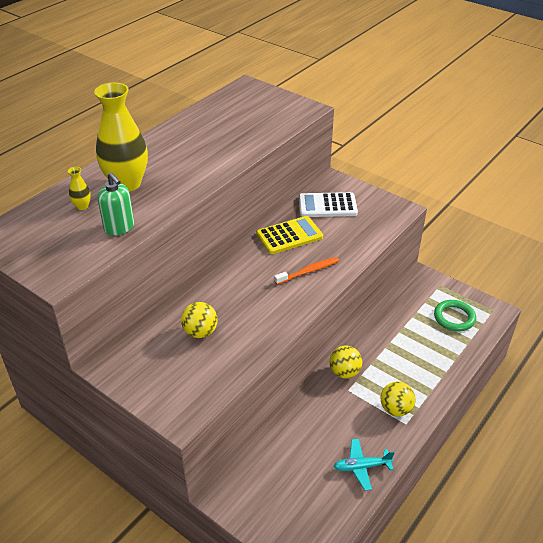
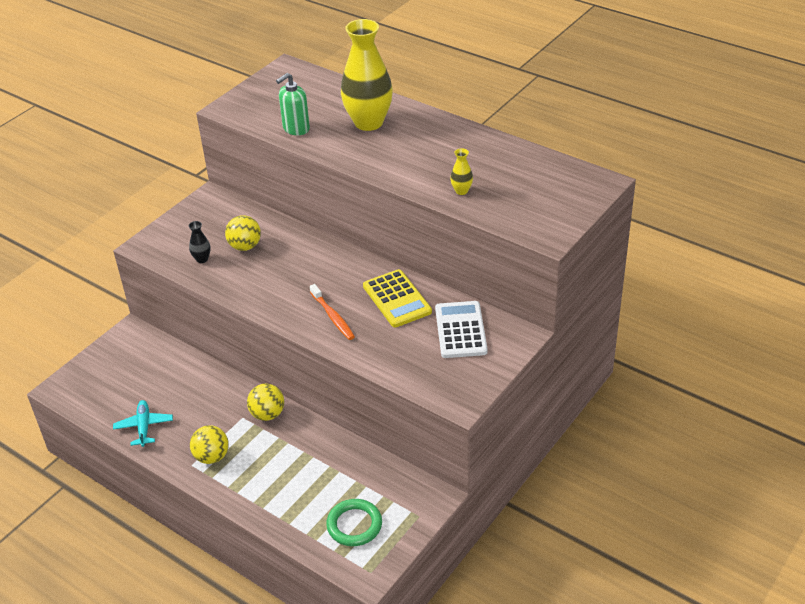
camera: 90 degrees right, 0 degrees up
(82, 206) = (330, 104): yellow vase -> yellow vase (461, 191)
(214, 364) = (202, 259): none -> black vase

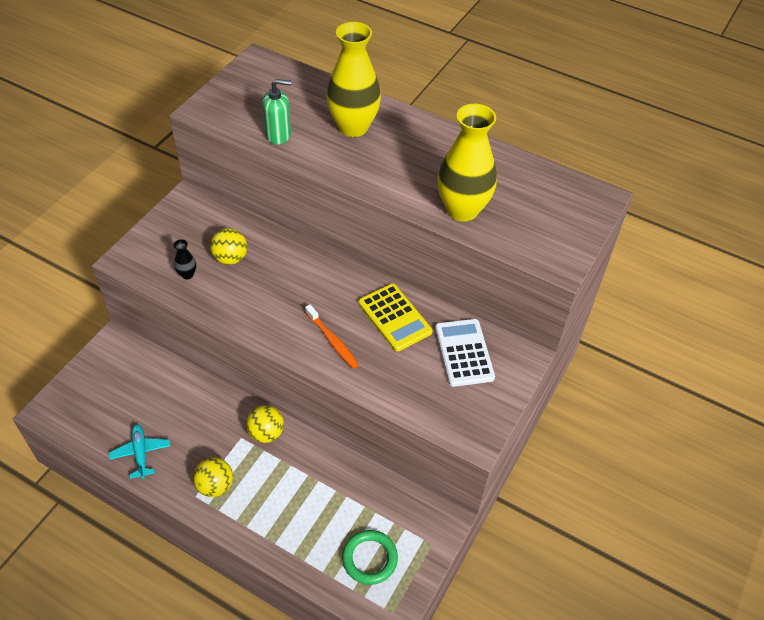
camera: 10 degrees left, 10 degrees up
(296, 128) = (278, 135): green soap dispenser -> green soap dispenser turned 135 degrees counterclockwise
(461, 191) = (462, 210): yellow vase -> yellow vase, size x2.46

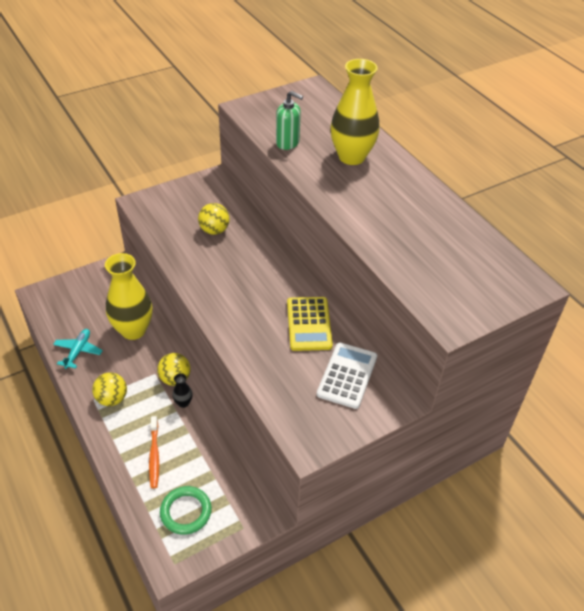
camera: 30 degrees right, 5 degrees down
(187, 274) = (175, 229): black vase -> black vase (183, 403)
(332, 340) = (246, 320): orange toothbrush -> orange toothbrush (154, 455)
(462, 210) = (395, 248): yellow vase -> yellow vase (133, 330)

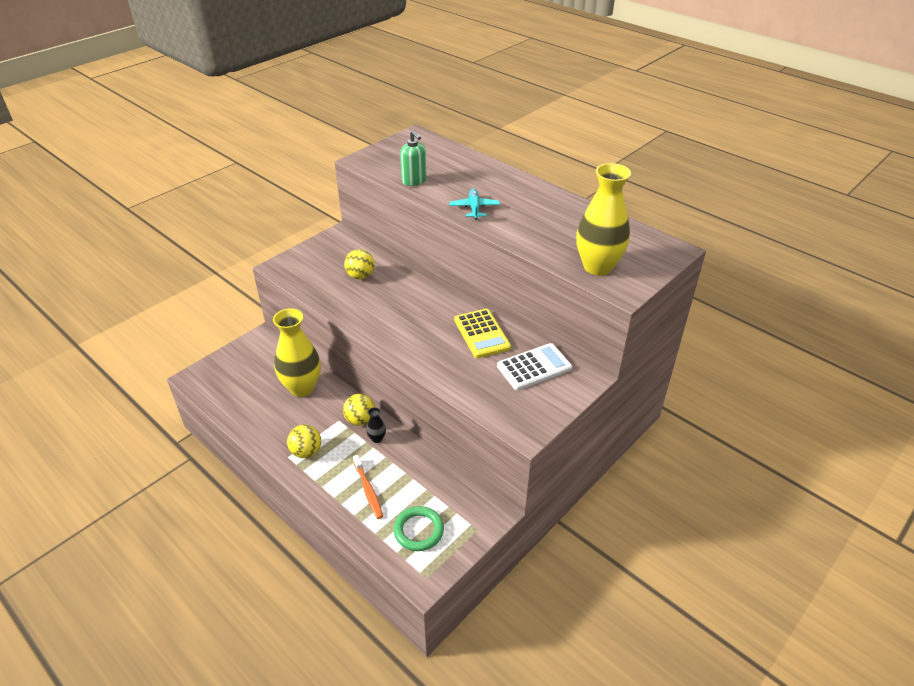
camera: 15 degrees left, 5 degrees down
(78, 351) = (255, 418): turquoise plane -> turquoise plane (474, 208)
(288, 143) = (414, 181): green soap dispenser -> green soap dispenser turned 45 degrees clockwise
(347, 375) = (534, 367): white calculator -> white calculator turned 60 degrees clockwise
(351, 157) = (476, 182): yellow vase -> yellow vase (597, 267)

